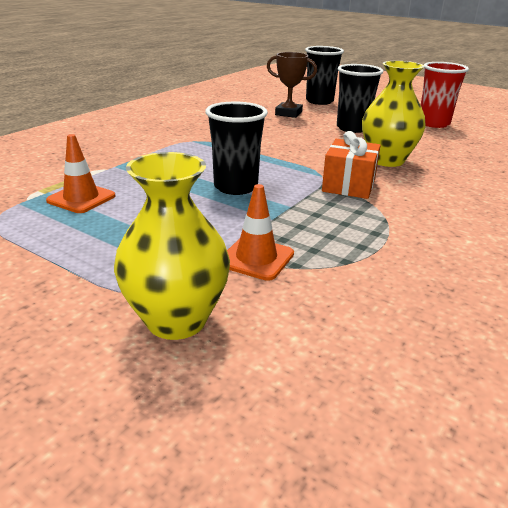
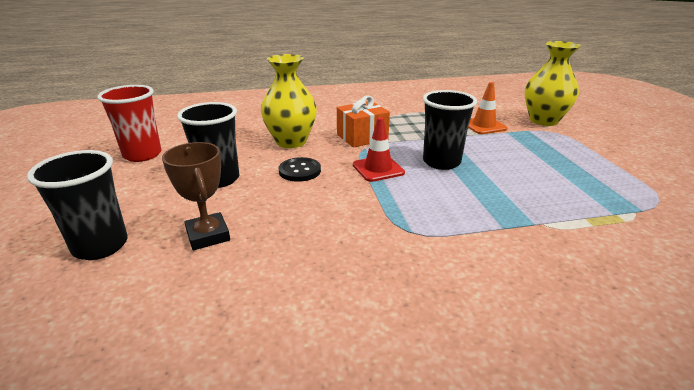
camera: 135 degrees left, 0 degrees up
(81, 198) = (580, 195): orange traffic cone -> none
(275, 164) = (378, 169): none -> red traffic cone
(323, 146) = (300, 171): none -> black button

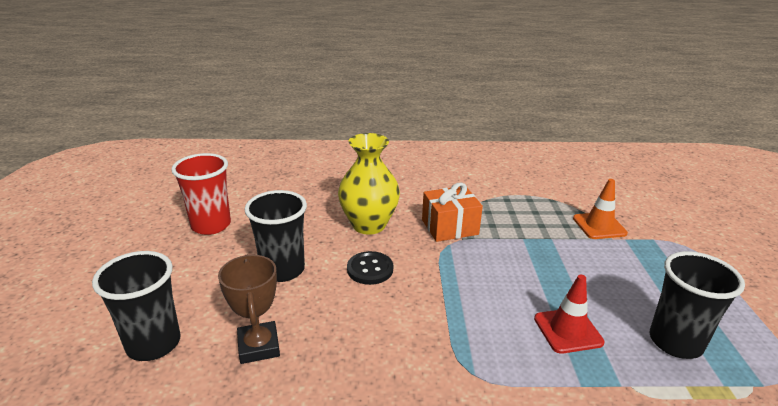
camera: 10 degrees right, 0 degrees up
(378, 169) = (457, 277): red traffic cone -> red traffic cone (568, 330)
(441, 162) = (533, 277): black cup -> black cup (675, 342)
(543, 120) = (678, 226): yellow vase -> none

